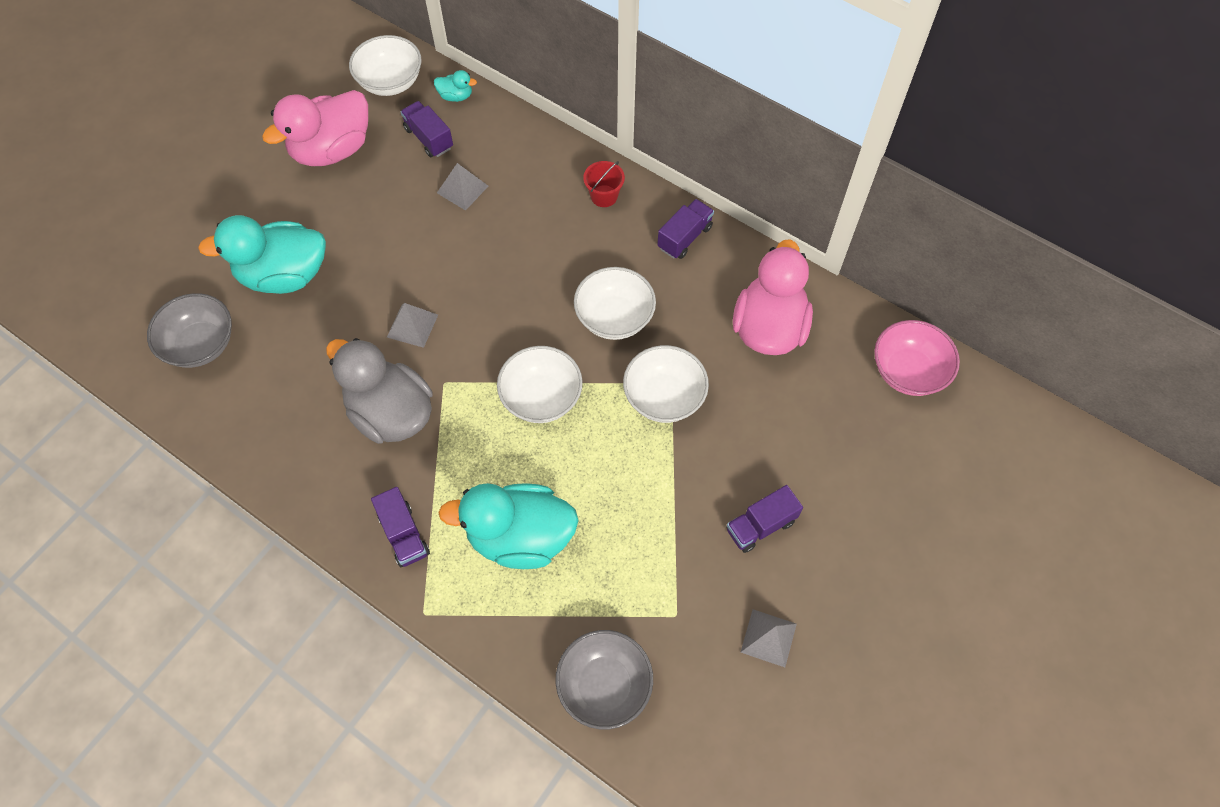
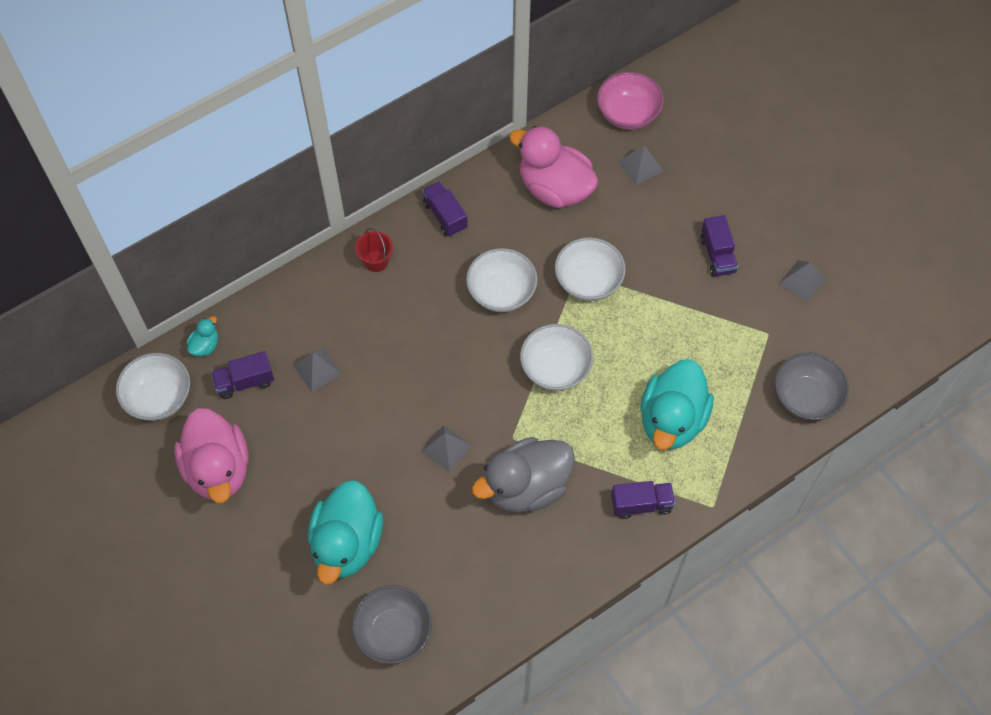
camera: 70 degrees left, 0 degrees up
(843, 406) = (640, 166): none -> grey pyramid

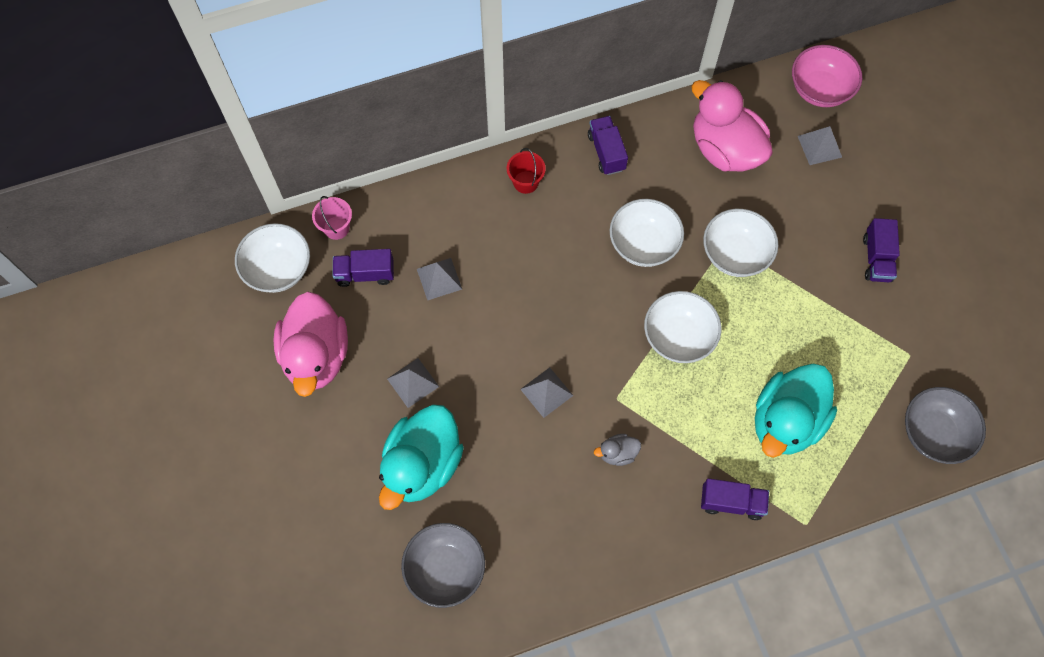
camera: 15 degrees right, 5 degrees up
(205, 345) = (336, 228): turquoise duck -> pink bucket
(526, 487) = (617, 453): grey duck -> grey duck, size x0.42
(802, 281) = (960, 307): grey pyramid -> grey pyramid (413, 382)

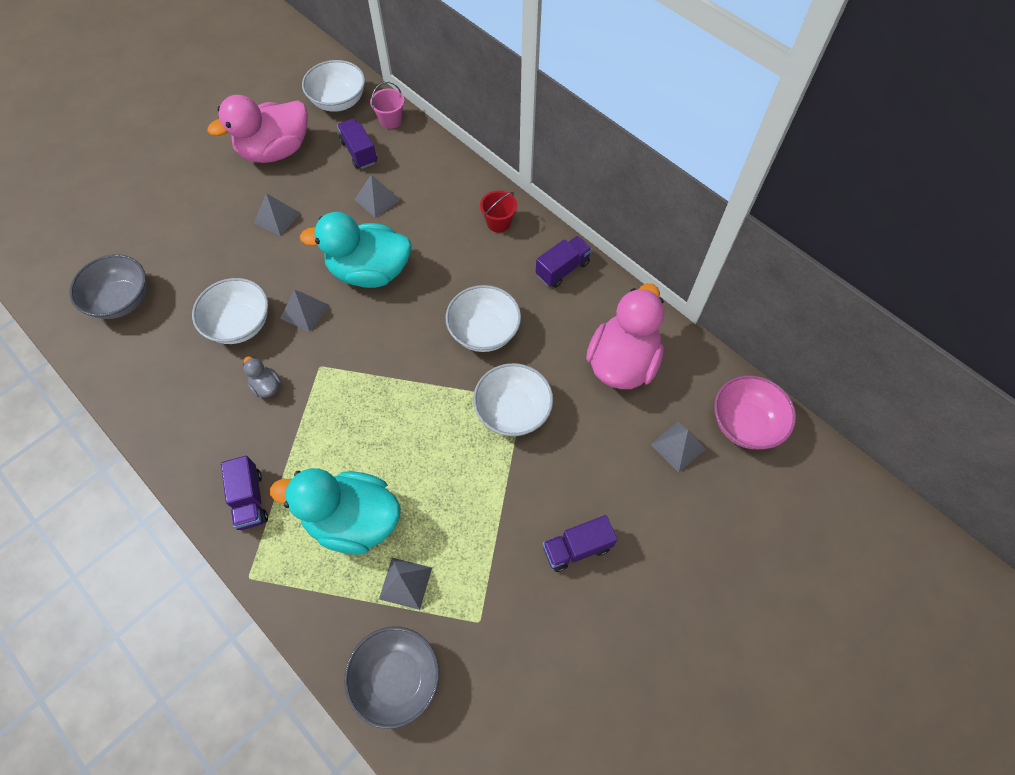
camera: 65 degrees right, 5 degrees down
(422, 465) = (207, 251): turquoise duck -> turquoise duck (369, 271)
(678, 337) = (402, 394): white bowl -> white bowl (240, 324)
(858, 398) = (405, 583): none -> grey pyramid

